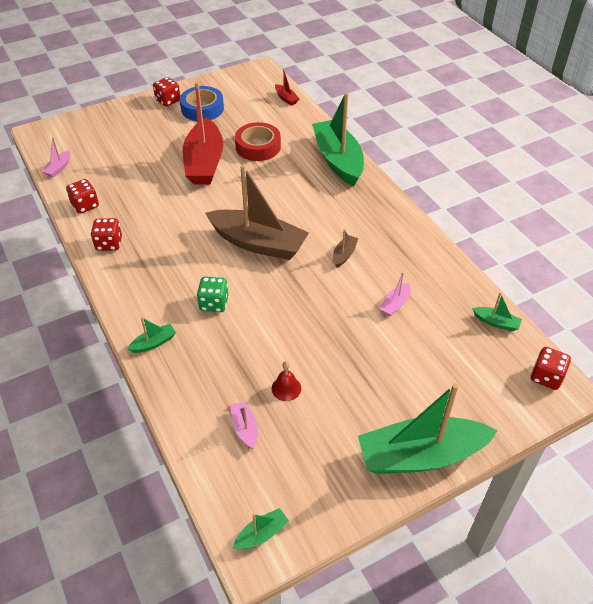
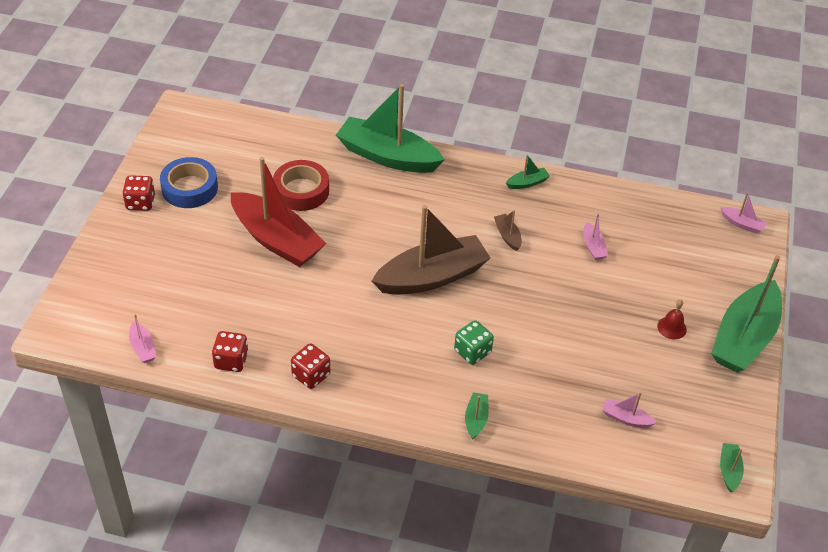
camera: 50 degrees left, 0 degrees up
(286, 98) = (254, 125): red boat -> none
(286, 388) = (611, 368): red bell -> red bell (671, 327)
(496, 322) = (669, 209): green boat -> green boat (527, 183)
(546, 377) = (742, 224): red dice -> pink boat

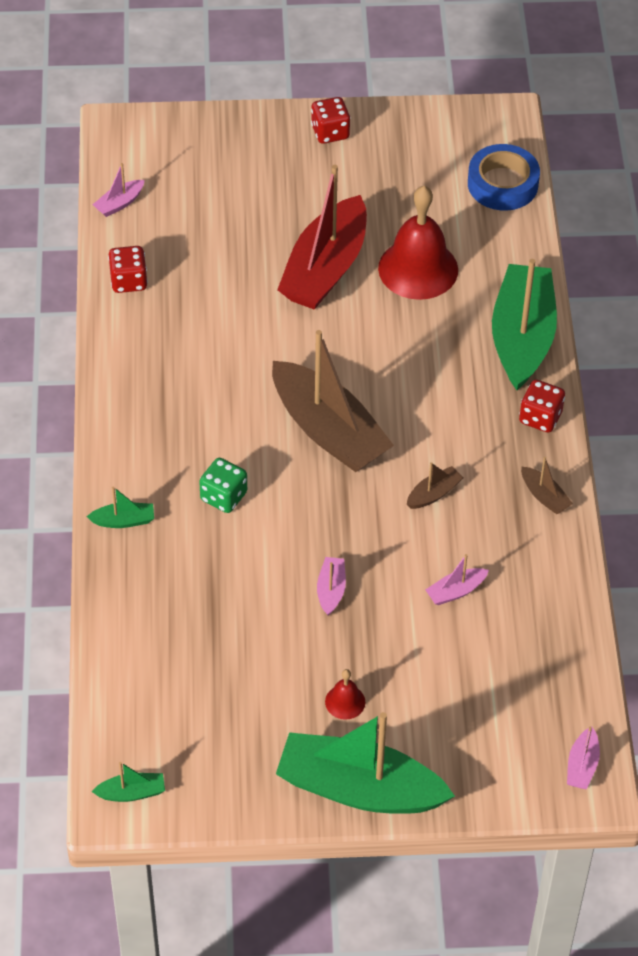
camera: 75 degrees right, 5 degrees up
(189, 188) = (374, 167): blue tape -> blue tape (502, 184)
(301, 191) = (418, 269): red tape -> red bell
(311, 375) = (133, 355): red dice -> red dice (540, 417)
(527, 183) = (544, 496): green boat -> brown boat
(626, 418) = (176, 671): pink boat -> pink boat (331, 590)

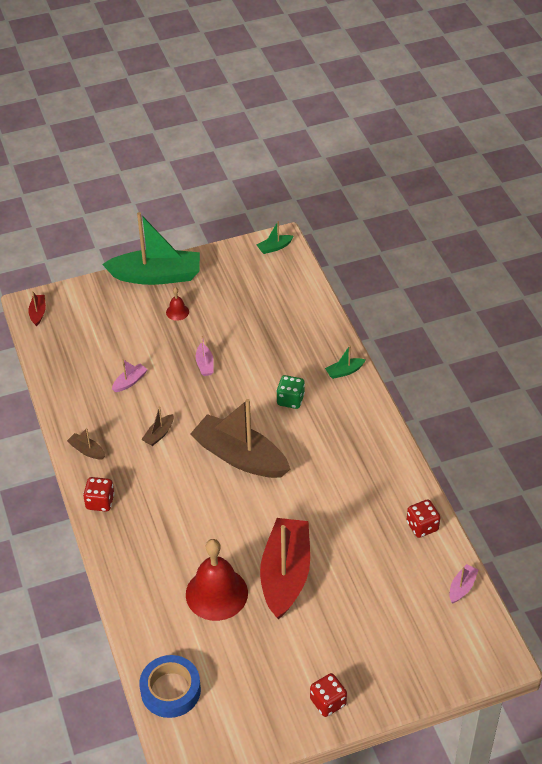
camera: 165 degrees right, 5 degrees down
(522, 337) = (125, 558): green boat -> none
(582, 765) = (38, 313): pink boat -> red boat

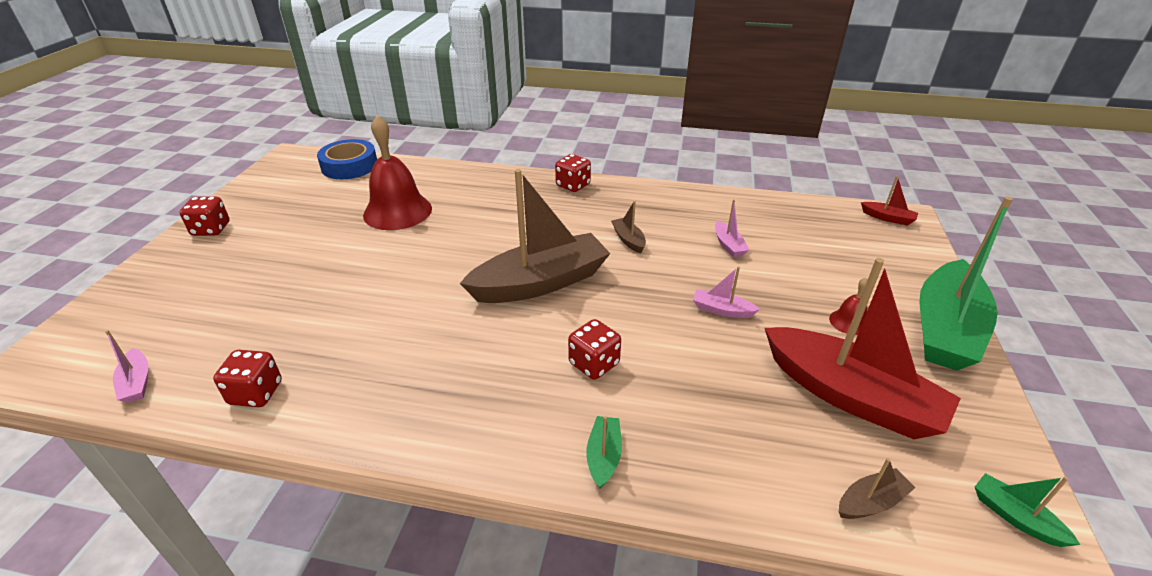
camera: 120 degrees right, 10 degrees down
(87, 450) = (645, 195): brown boat -> brown boat (870, 502)
(274, 247) = (1015, 517): green boat -> green boat turned 45 degrees counterclockwise
(285, 575) = (358, 255): red boat -> red boat (850, 396)
(290, 400) = (594, 364): green dice -> red dice

